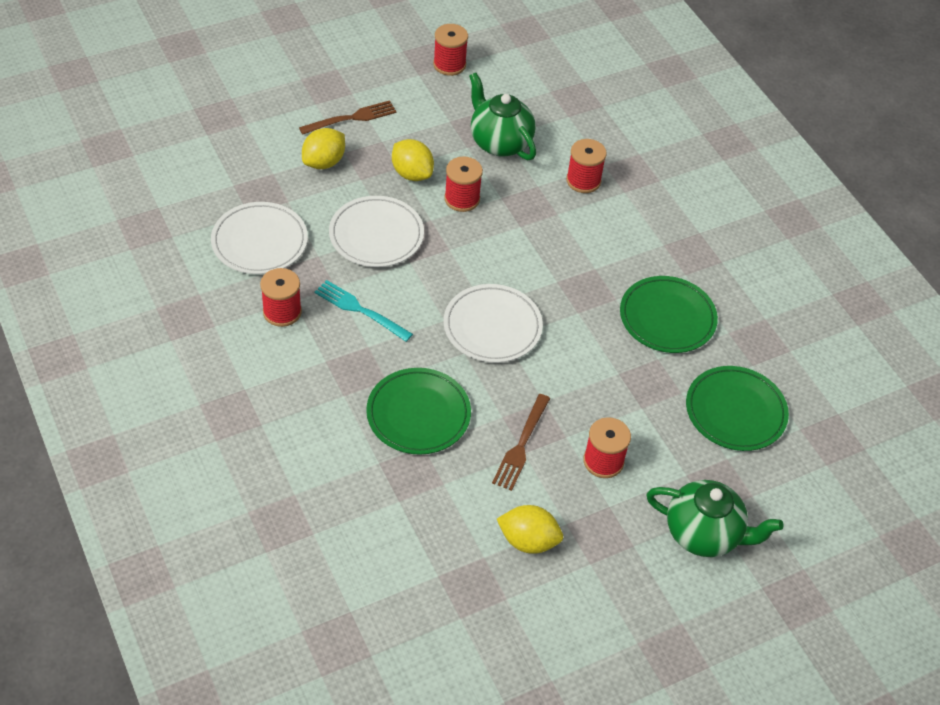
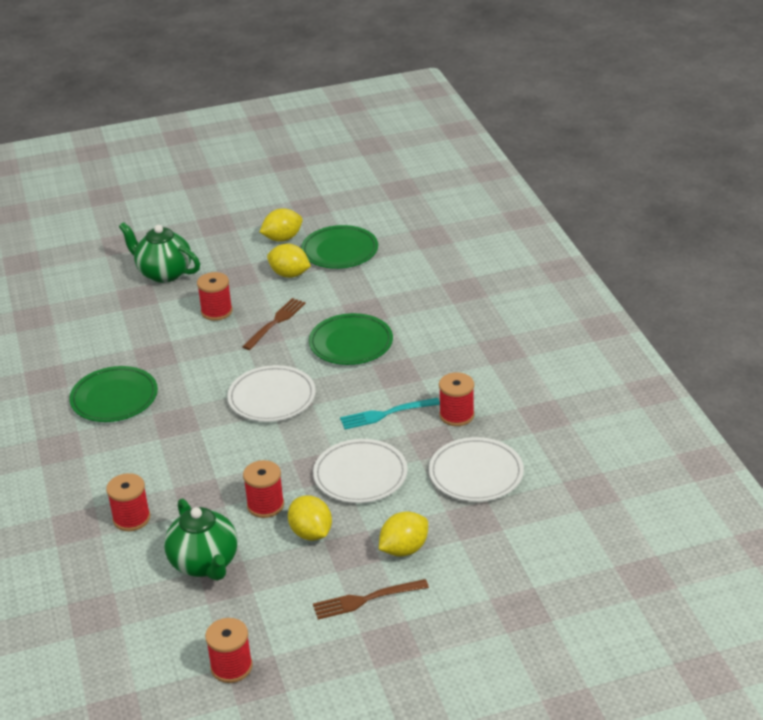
camera: 165 degrees left, 15 degrees down
(360, 310) = (386, 414): turquoise fork -> turquoise fork turned 120 degrees clockwise
(561, 623) = (282, 238): none -> yellow lemon
(735, 411) = (97, 335): green plate -> green plate (339, 251)

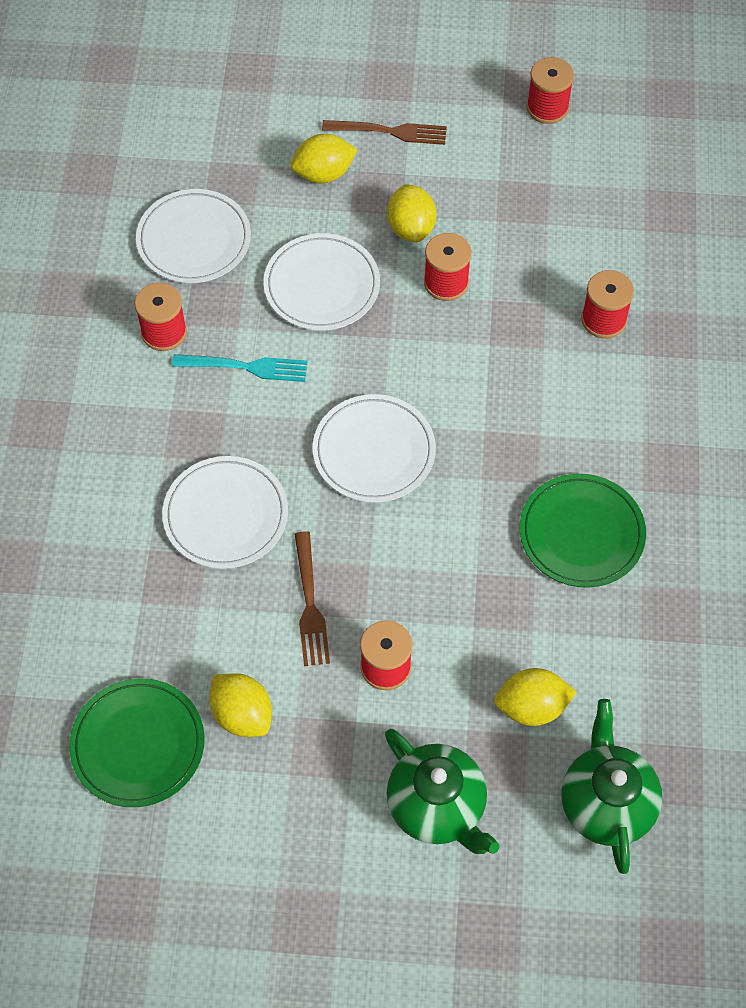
camera: 160 degrees left, 25 degrees up
(205, 563) = (538, 230): green teapot -> green teapot (606, 803)
(275, 322) = (310, 604): brown fork -> brown fork turned 60 degrees counterclockwise
(282, 238) = (212, 823): yellow lemon -> yellow lemon (531, 707)
(351, 343) = (226, 515): green plate -> white plate

